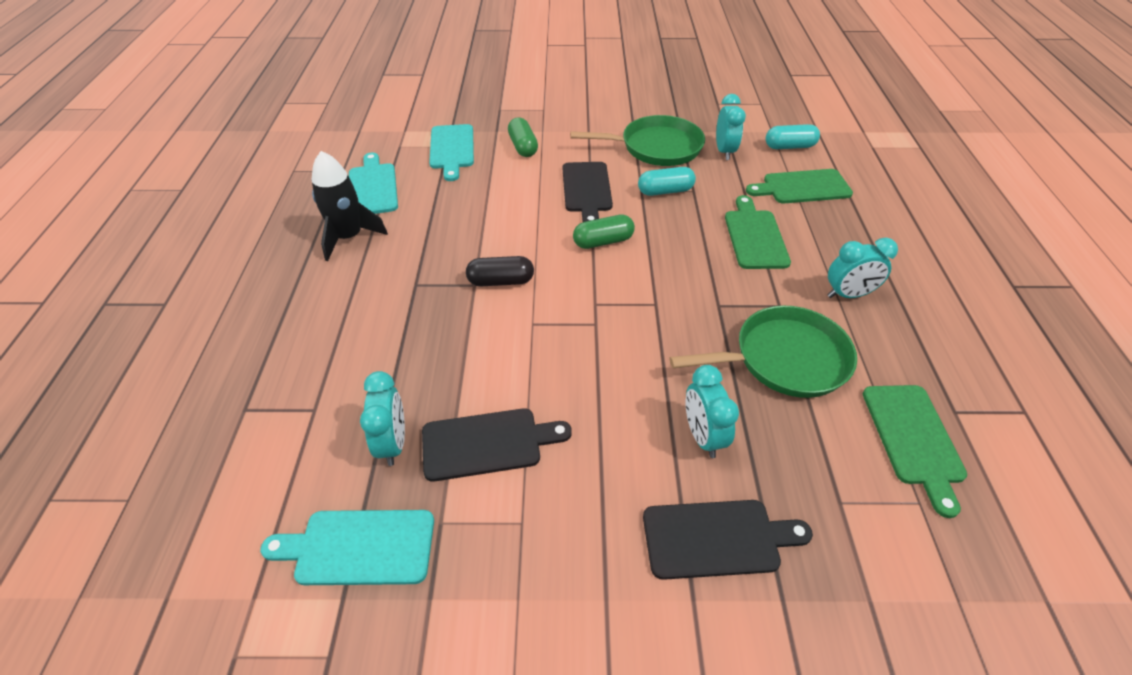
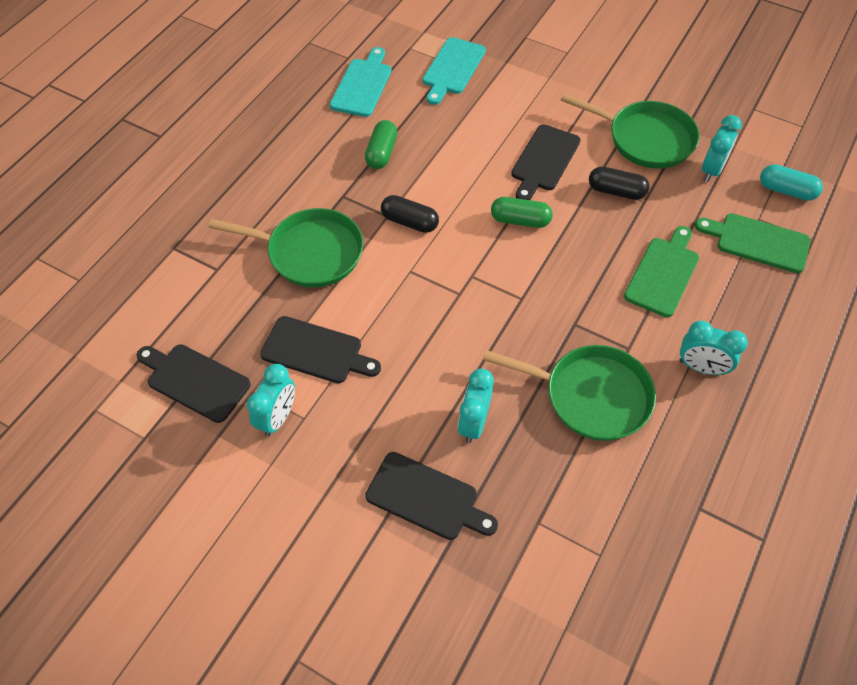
camera: 30 degrees right, 10 degrees up
(349, 237) = (317, 129): black rocket -> none
(359, 547) = (195, 381): turquoise cutting board -> black cutting board
(393, 443) = (254, 319): turquoise clock -> turquoise clock (278, 417)
(415, 349) = (310, 252): none -> green pan
(523, 147) = (518, 90): green capsule -> green capsule (381, 153)
(665, 191) = (616, 191): turquoise capsule -> black capsule
(913, 438) = (641, 509): green cutting board -> none

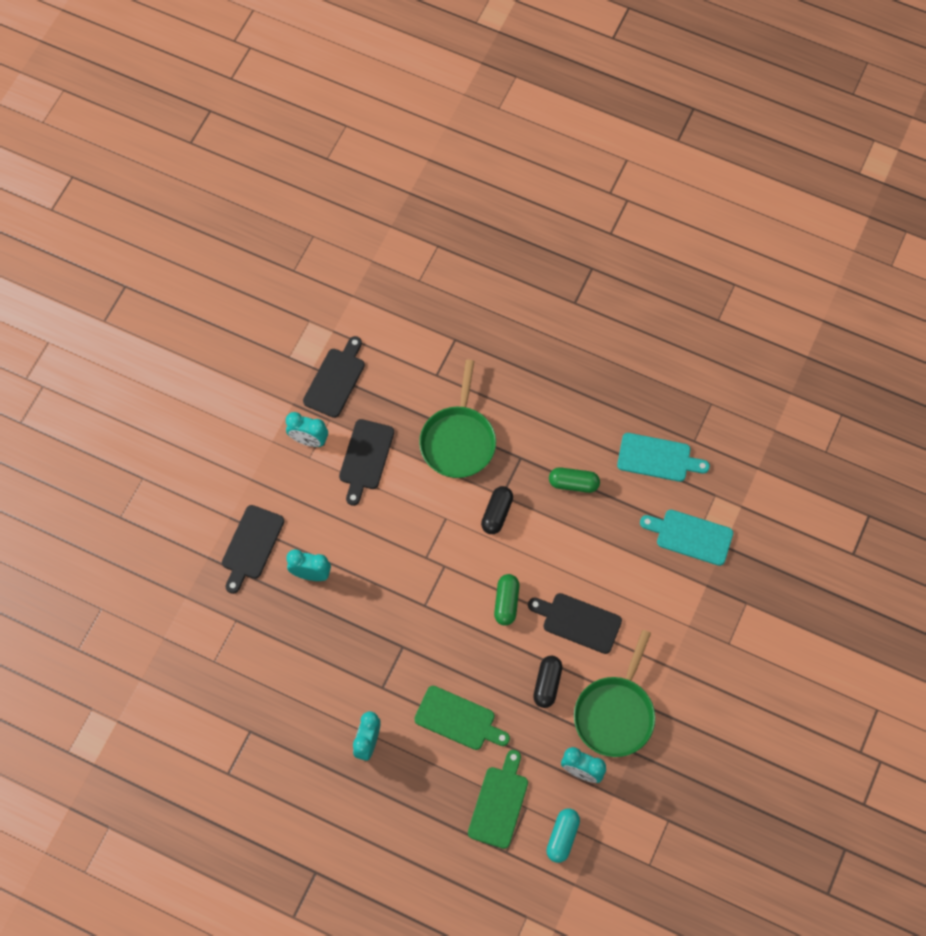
camera: 85 degrees right, 10 degrees up
(591, 396) = (338, 658): green pan -> none

